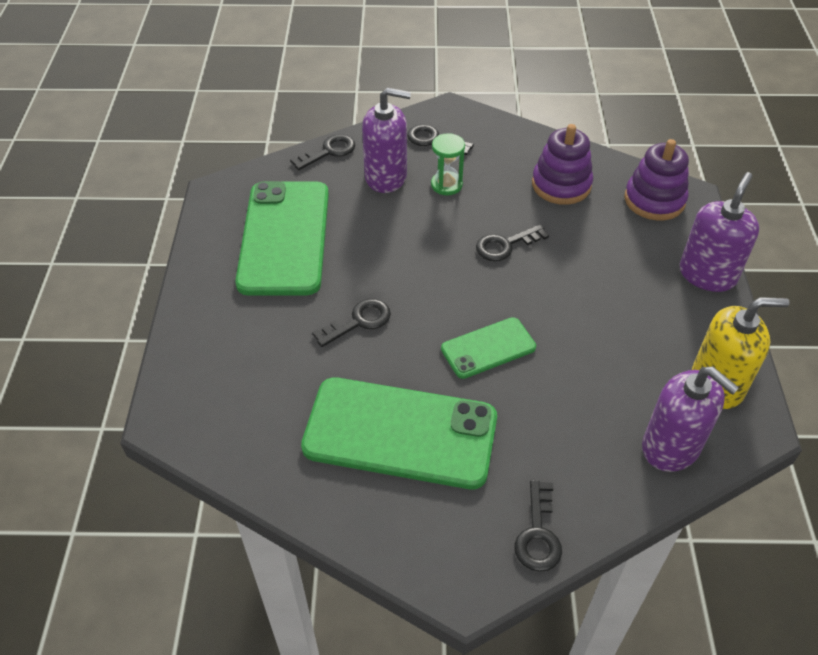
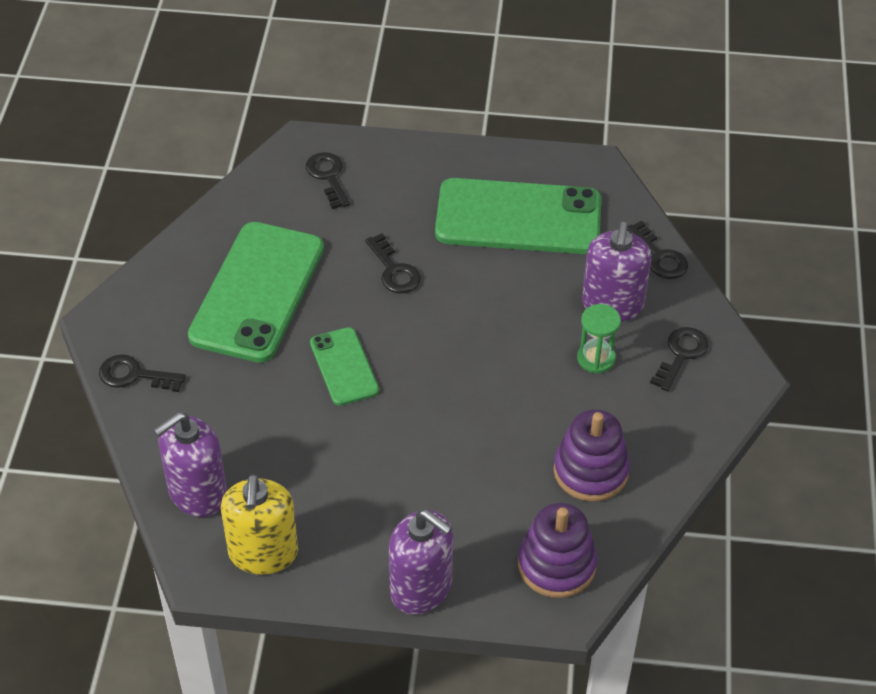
camera: 95 degrees right, 0 degrees up
(505, 245) = (489, 401): black key -> black key (328, 177)

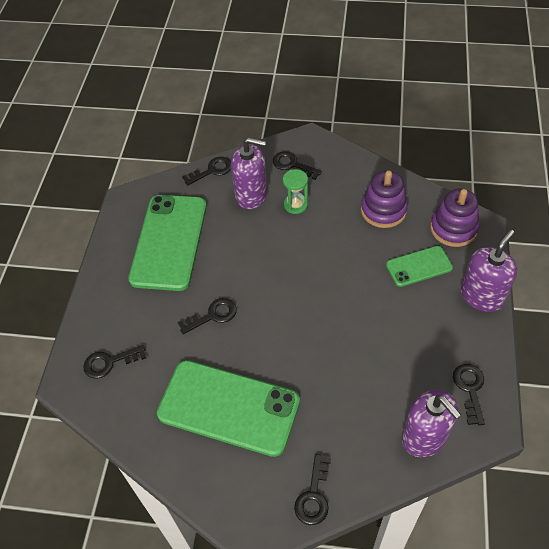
camera: 85 degrees left, 5 degrees up
(263, 553) = (470, 389): yellow soap dispenser -> black key
(344, 367) = (303, 345): green phone -> green phone (419, 266)

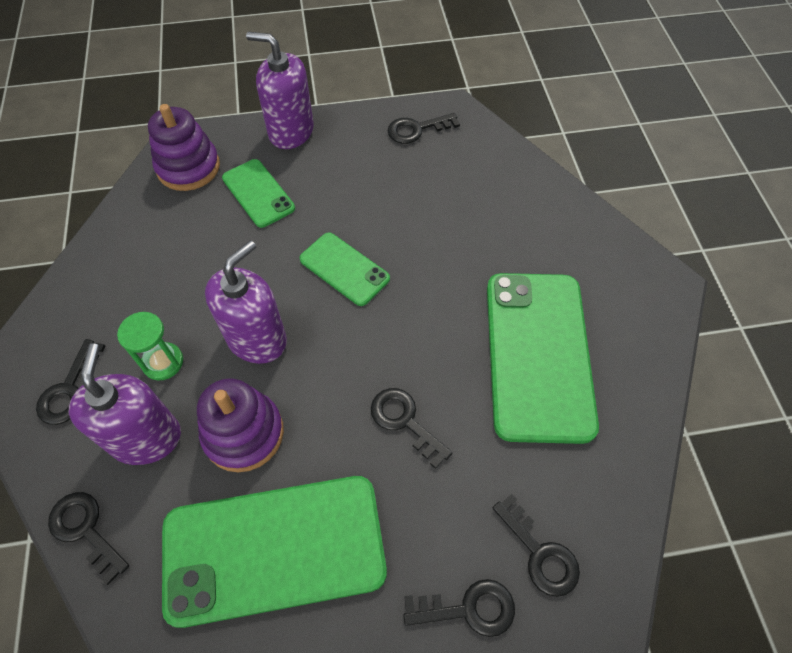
camera: 110 degrees left, 5 degrees up
(314, 495) = (600, 239): black key -> black key (468, 609)
(336, 306) = (344, 269): none -> green phone
(383, 210) = (164, 246): purple stacking toy -> purple stacking toy (243, 433)
(424, 437) = (488, 158): purple soap dispenser -> purple soap dispenser (257, 339)

